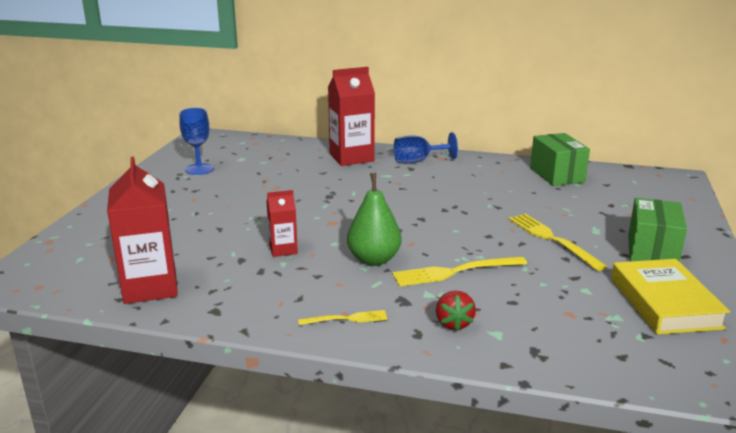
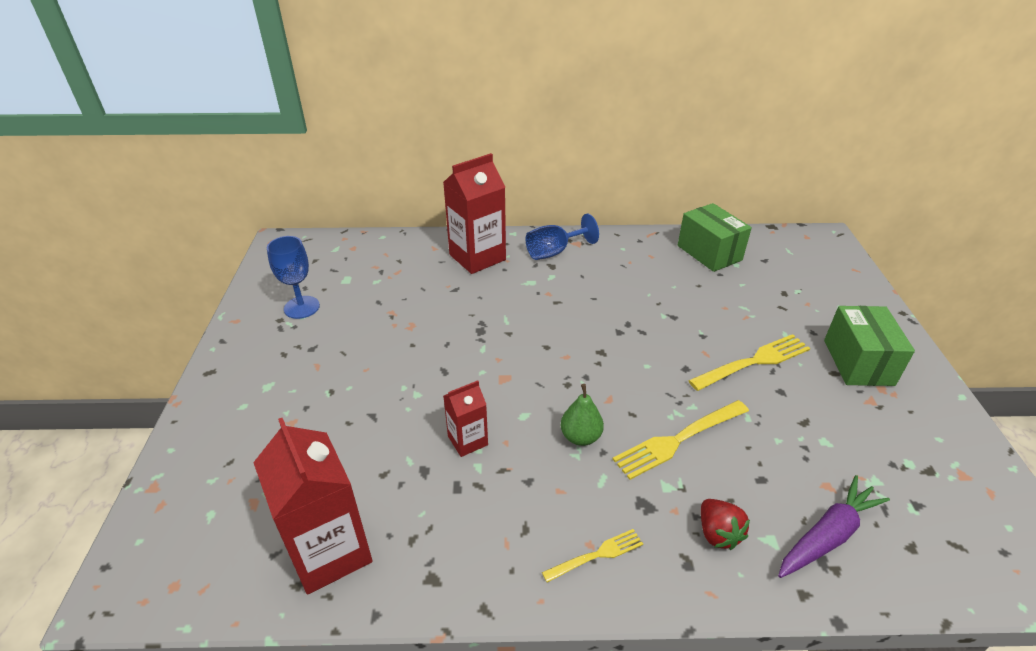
camera: 15 degrees left, 15 degrees up
(374, 259) = (580, 437): green pear -> green pear, size x0.66
(549, 338) = (828, 535): none -> purple carrot
(552, 239) = (753, 362): yellow fork -> yellow fork turned 105 degrees clockwise
(664, 303) = (909, 445): yellow book -> none

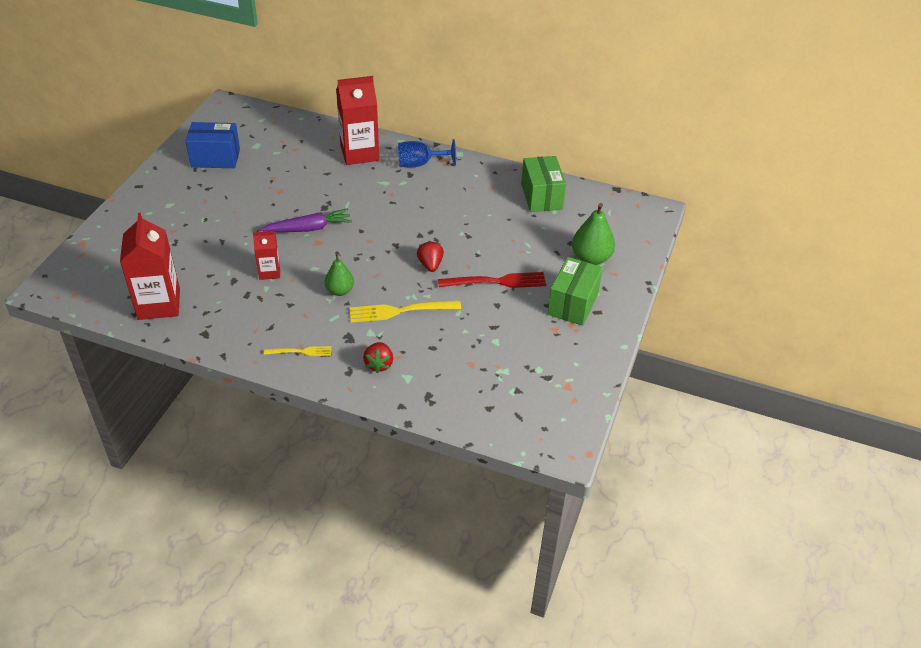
camera: 20 degrees right, 5 degrees up
(301, 307) = (215, 158): blue goblet -> blue box
(662, 365) = (430, 265): none -> red strawberry
(753, 362) = (496, 281): yellow fork -> red fork
(821, 304) = (591, 258): none -> green pear
(828, 535) = (444, 386): purple carrot -> purple carrot (309, 228)

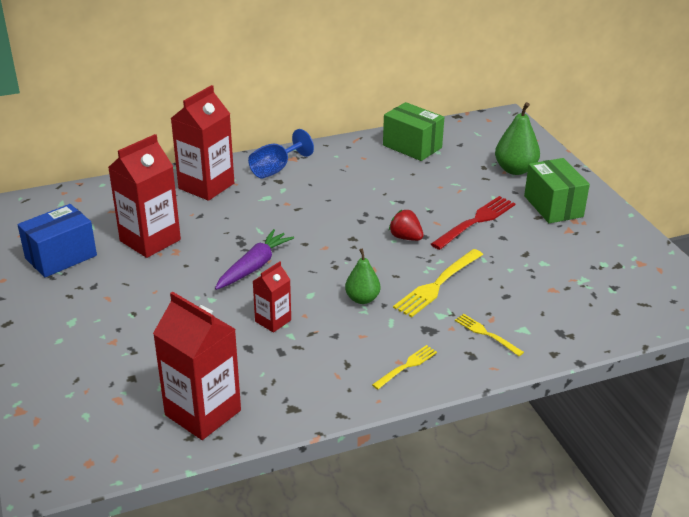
camera: 40 degrees left, 10 degrees down
(276, 174) = (150, 240): none -> red carton
(379, 364) = (486, 334): red strawberry -> yellow fork

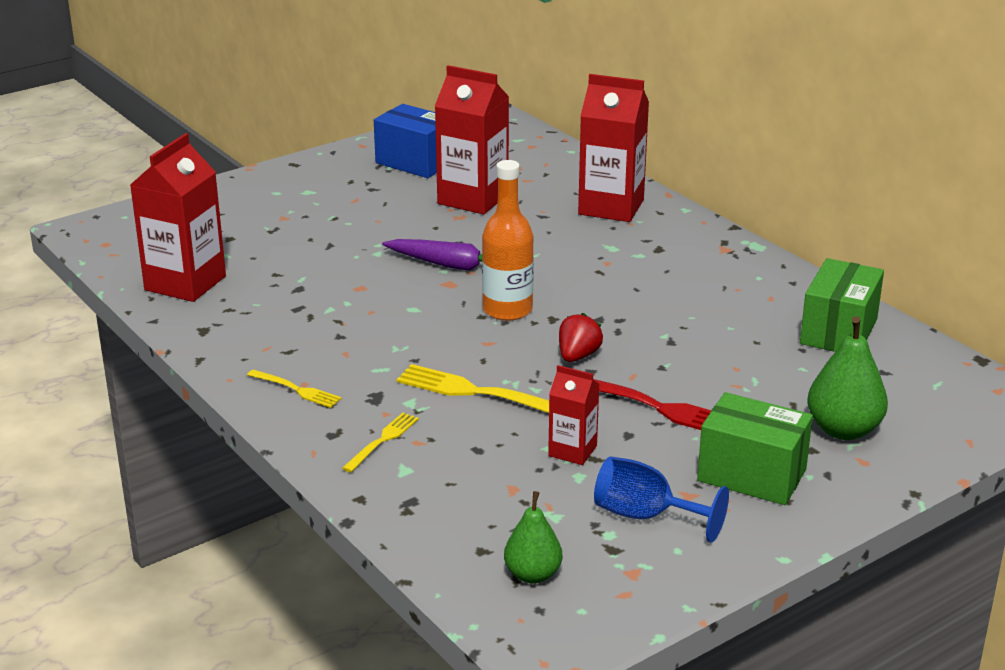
camera: 75 degrees right, 5 degrees down
(273, 321) = (352, 294): red carton -> red carton (572, 451)
(276, 169) = (686, 242): blue goblet -> blue goblet (645, 516)
(332, 254) = (507, 310): none -> orange bottle
(362, 299) = (420, 343): green pear -> green pear (533, 574)
(553, 206) = (752, 475): green box -> green box turned 60 degrees clockwise

